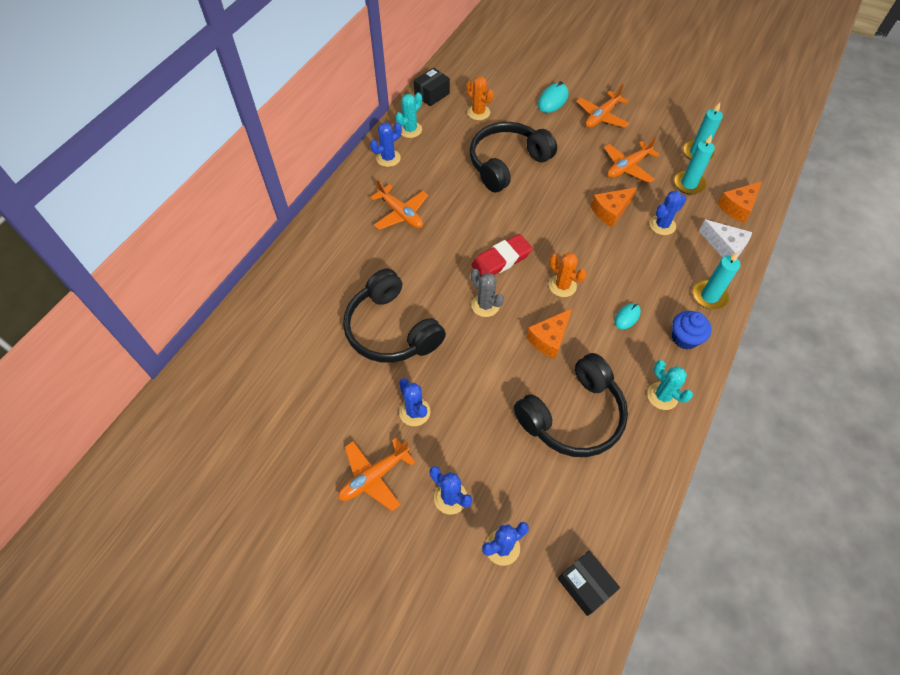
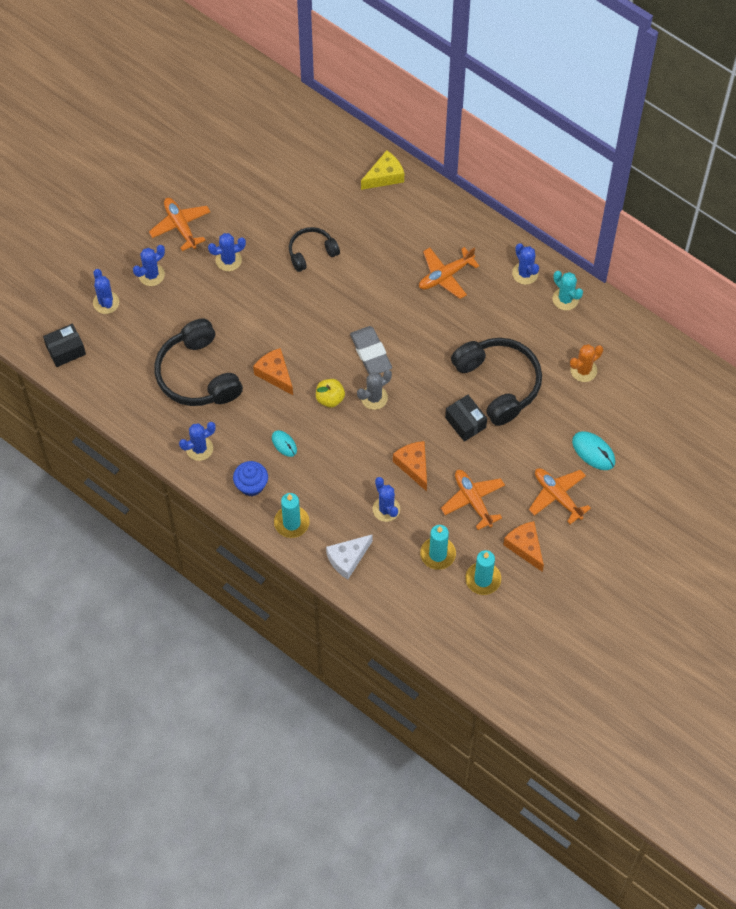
camera: 100 degrees right, 5 degrees up
(286, 278) = (384, 176): none -> yellow cheese
(391, 329) = (311, 252): black headphones -> black headphones, size x0.57
(432, 94) = (621, 328): black box -> black box (465, 422)
(485, 305) = (321, 330): grey cactus -> grey cactus (374, 398)
(501, 260) = (370, 353): red eraser -> grey eraser
(562, 286) = (330, 398): orange cactus -> yellow apple
(662, 396) = (199, 448): turquoise cactus -> blue cactus
(738, 207) = (396, 591): orange cheese -> orange cheese (525, 547)

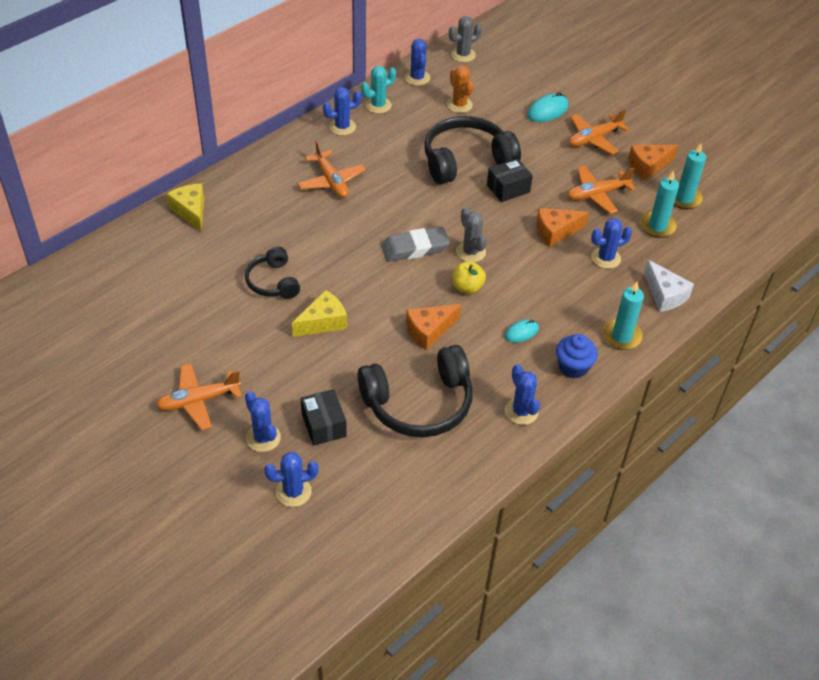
camera: 85 degrees left, 15 degrees down
(65, 350) = (358, 545): black box -> black box (324, 425)
(228, 260) = (262, 358): blue cactus -> blue cactus (417, 78)
(272, 296) = (323, 322): none -> yellow cheese
(669, 366) = (463, 55): none -> grey cactus

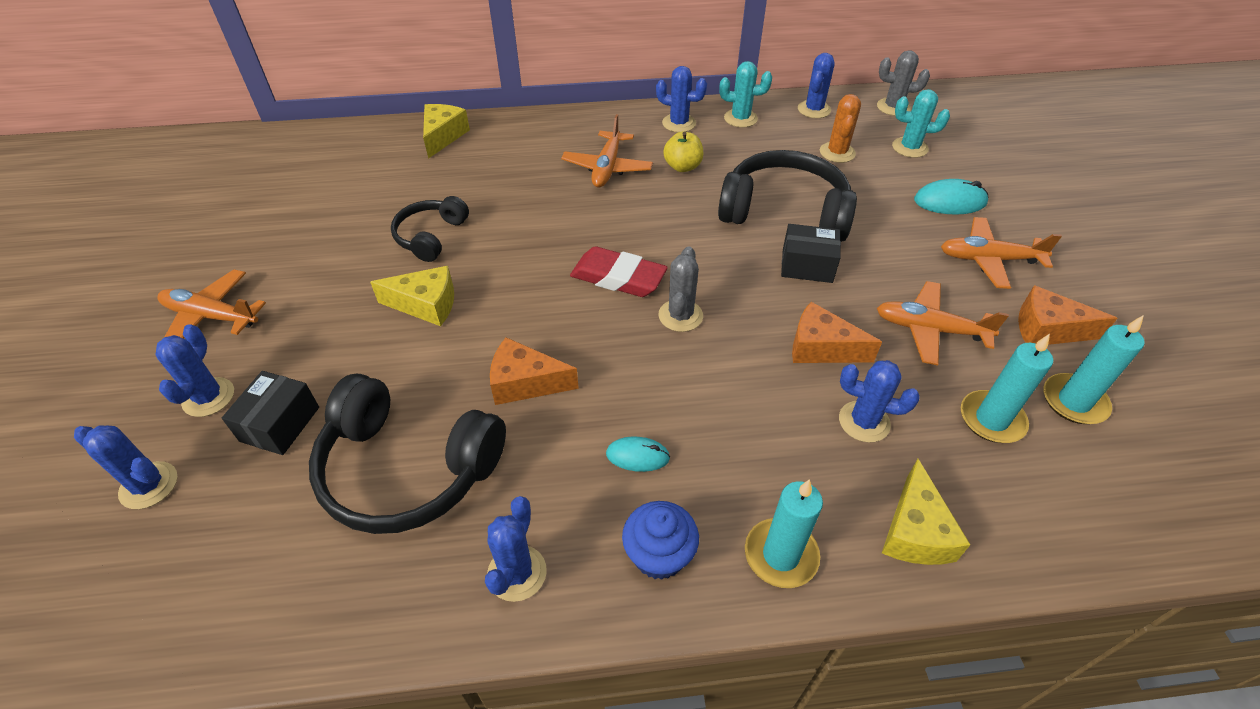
camera: 40 degrees right, 0 degrees up
(415, 248) = (618, 277): grey eraser -> red eraser
(467, 287) = (630, 356): yellow apple -> yellow apple (682, 167)
(497, 82) = (910, 148): none -> turquoise cactus
(665, 295) = (915, 531): white cheese -> yellow cheese

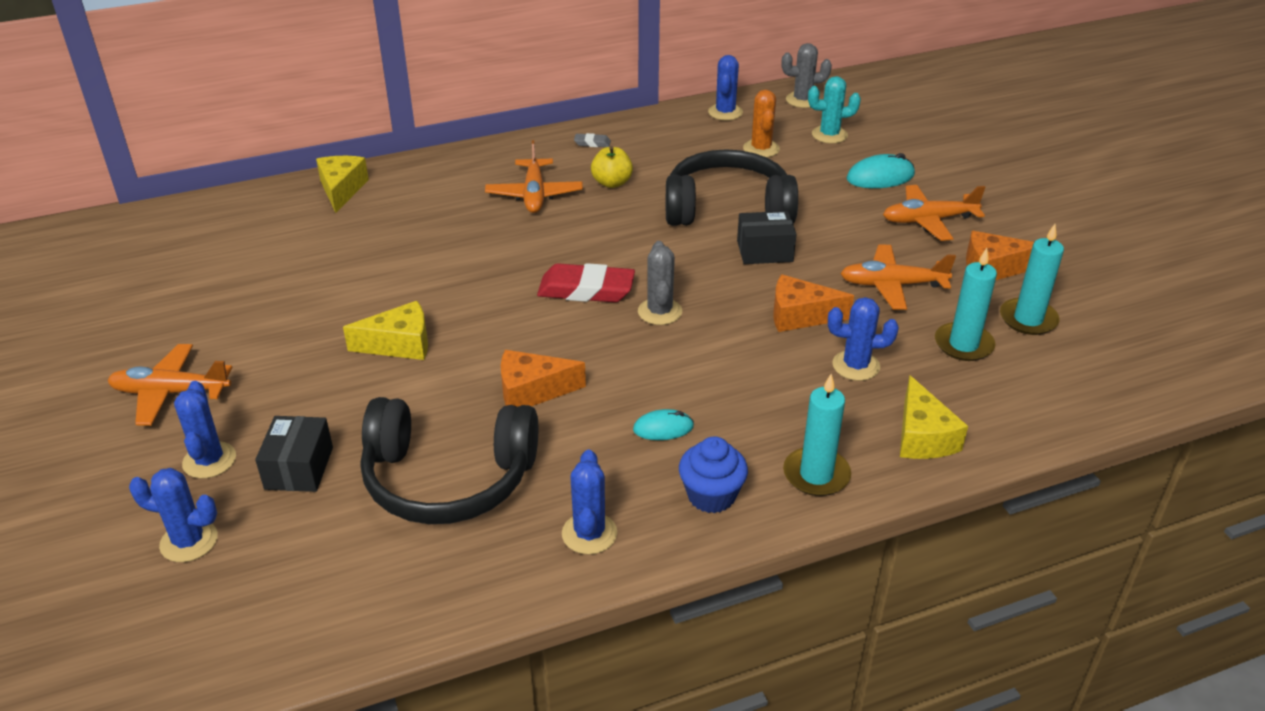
camera: 15 degrees left, 10 degrees down
(431, 236) = (375, 284): black headphones -> none
(679, 123) = (592, 143): blue cactus -> grey eraser
(740, 118) = (654, 130): turquoise cactus -> none

